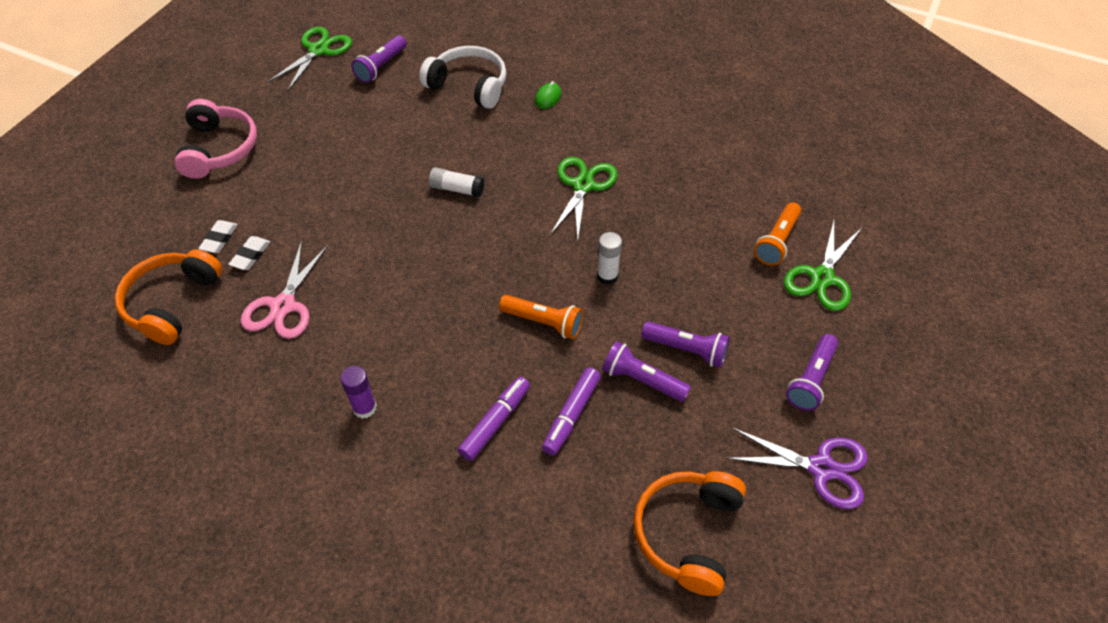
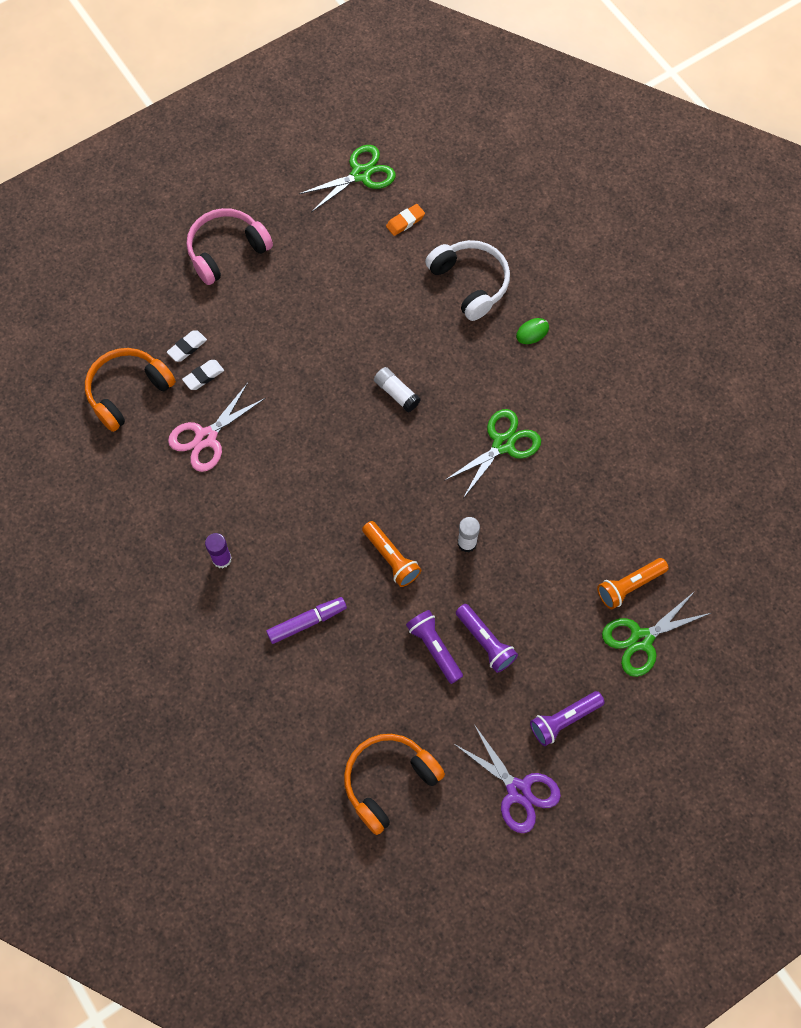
camera: 30 degrees right, 15 degrees up
(219, 149) = (227, 251): pink headphones -> pink headphones turned 150 degrees counterclockwise
(381, 67) = (405, 221): purple flashlight -> orange eraser
(571, 415) = (364, 647): purple marker -> none

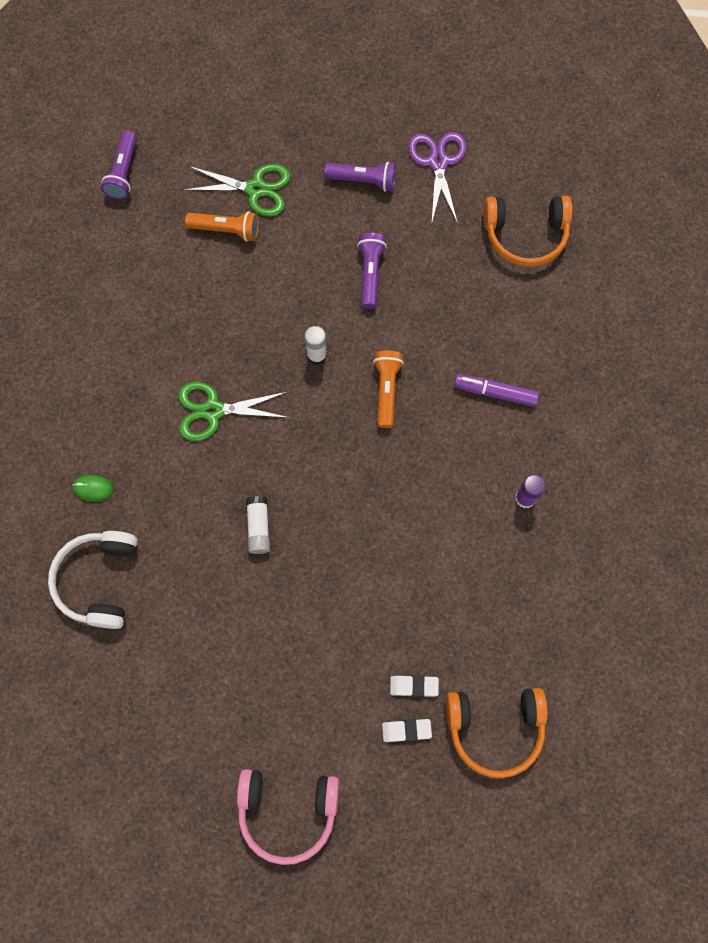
camera: 140 degrees left, 5 degrees up
(206, 437) = (457, 621): pink scissors -> none
(361, 174) = (87, 789): green scissors -> none
(405, 221) = (95, 696): orange eraser -> none
(434, 648) = (412, 298): purple flashlight -> purple flashlight (123, 172)

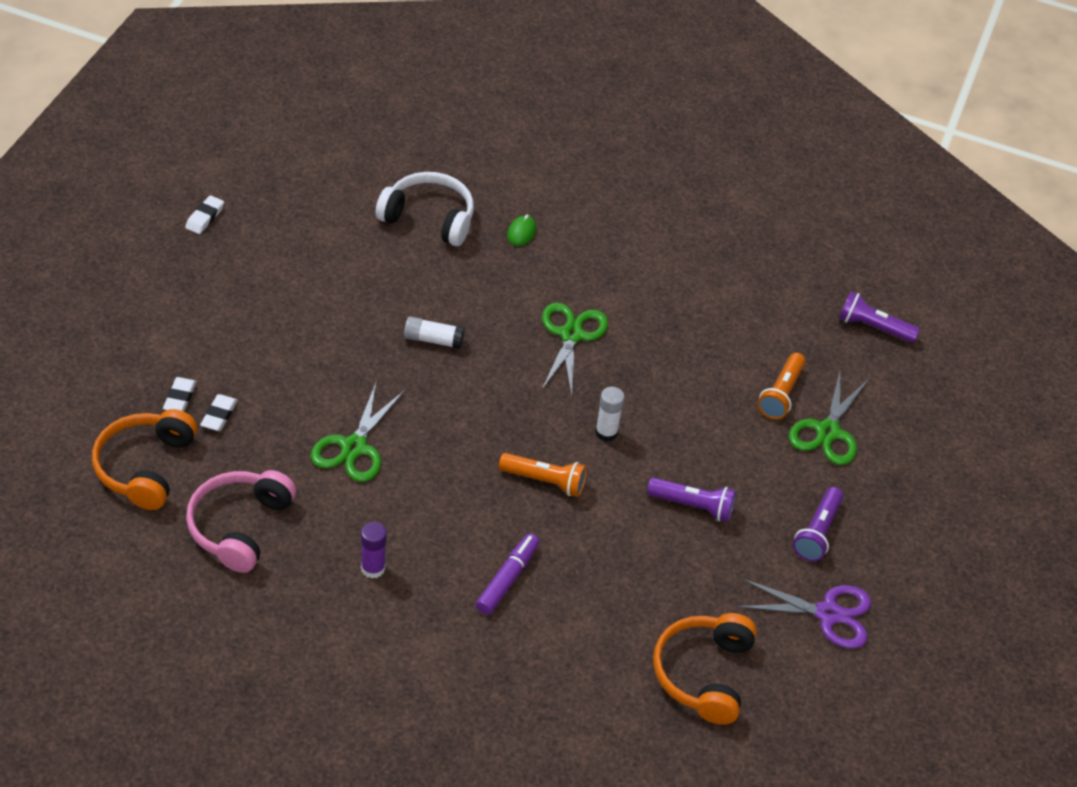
camera: 100 degrees right, 25 degrees down
(165, 804) = (205, 217): none -> white eraser
(287, 811) = (154, 295): pink headphones -> pink headphones (240, 526)
(407, 555) = (353, 447): none -> green scissors

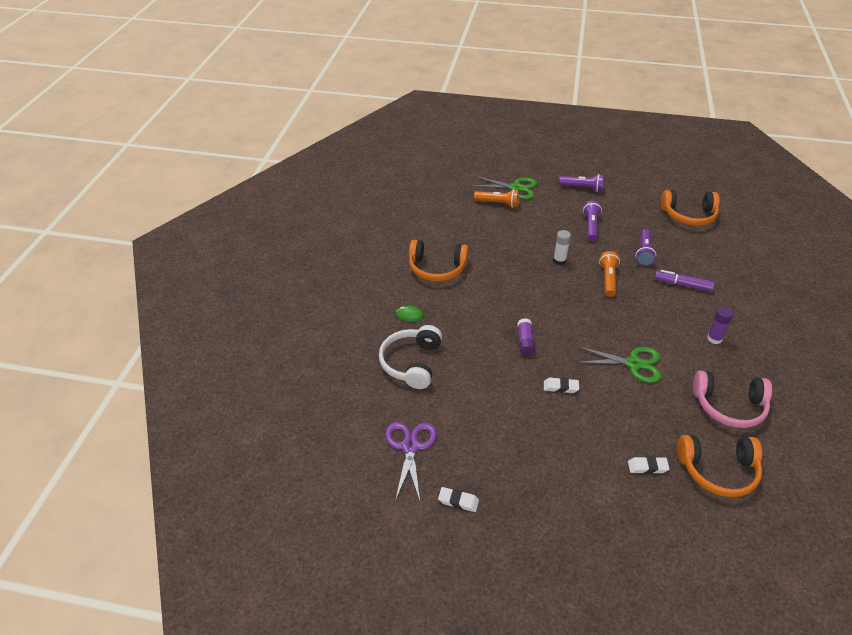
camera: 95 degrees left, 5 degrees down
(219, 415) = (649, 440): white eraser -> white eraser (560, 387)
(433, 340) = (525, 342): white glue stick -> purple glue stick
(571, 335) = (491, 282): green scissors -> none
(618, 280) = (437, 268): none -> orange headphones
(827, 614) = (628, 183): purple scissors -> purple scissors (410, 447)
(873, 327) = (434, 177): purple flashlight -> purple flashlight (643, 253)

